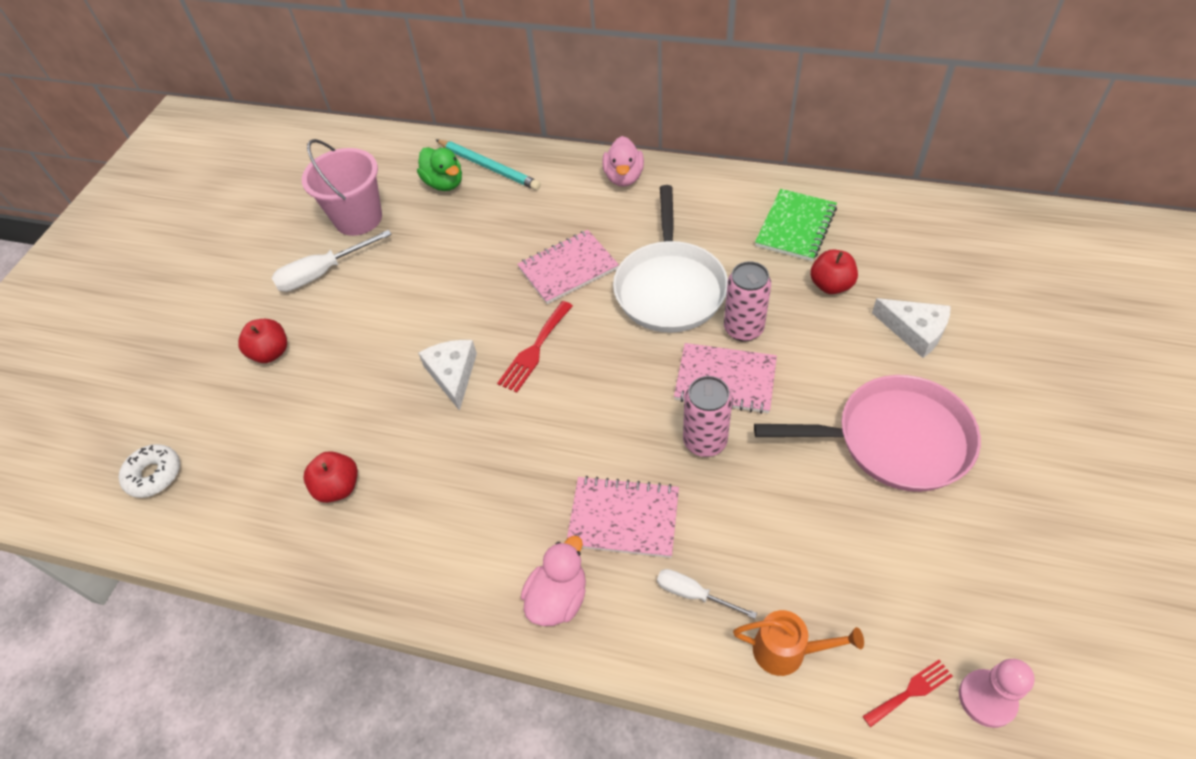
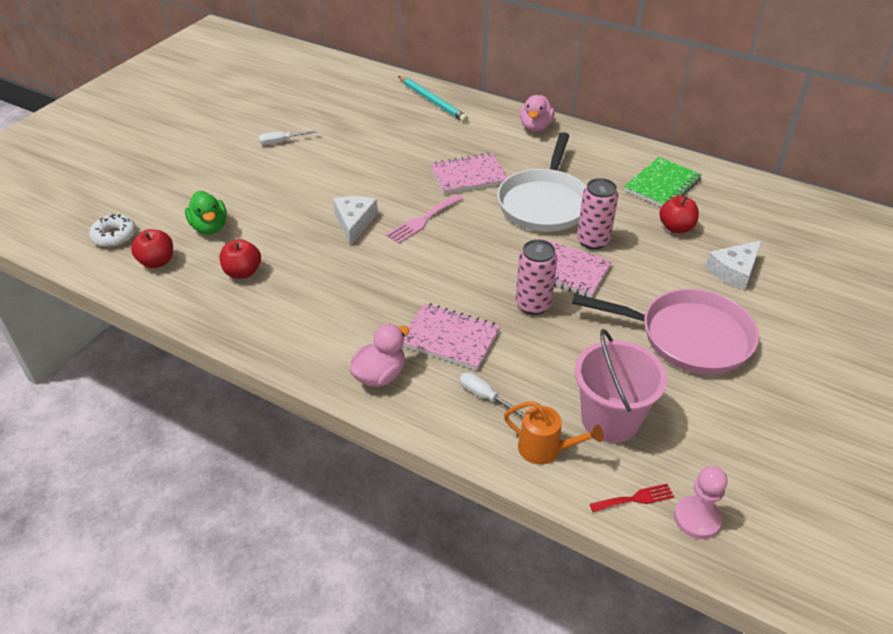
camera: 10 degrees right, 10 degrees down
(271, 353) = (225, 182): red apple -> red apple (157, 262)
(322, 273) = (282, 142): white screwdriver -> white screwdriver, size x0.61
(358, 218) = (321, 114): pink bucket -> pink bucket (610, 419)
(444, 183) = (394, 105): green duck -> green duck (210, 227)
(534, 350) = (423, 220): red fork -> pink fork
(914, 331) = (734, 271): white cheese -> white cheese turned 90 degrees clockwise

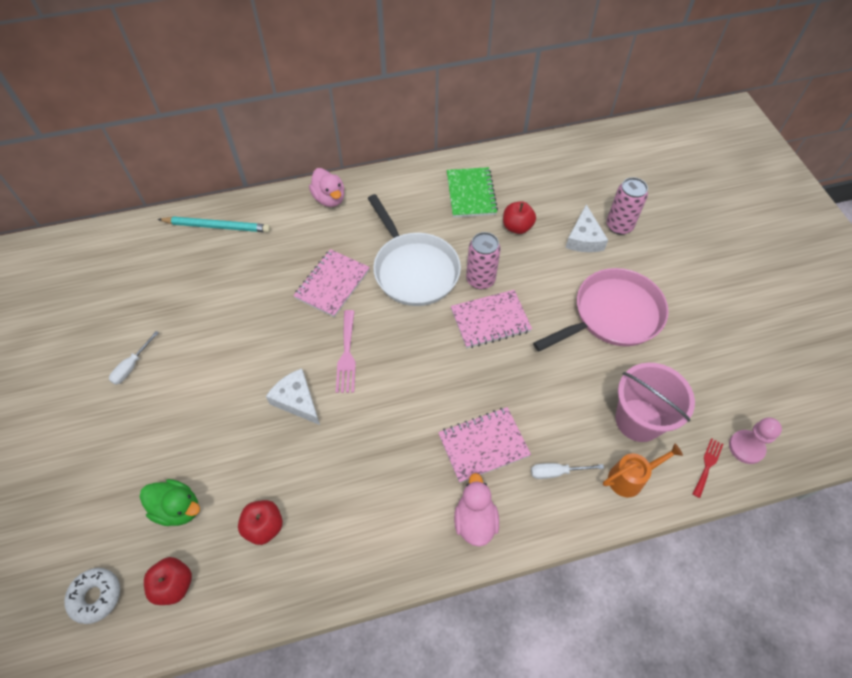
camera: 45 degrees left, 15 degrees up
(533, 305) = (502, 368): pink can -> pink can (619, 226)

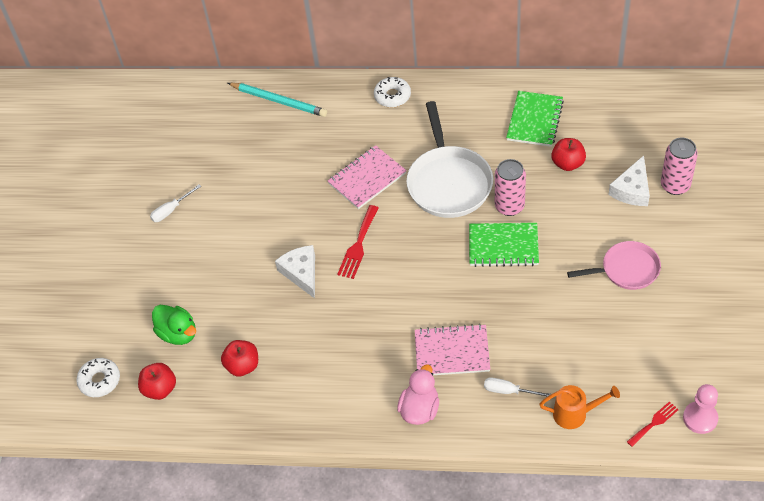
camera: 25 degrees right, 5 degrees down
(329, 199) = (392, 96): pink duck -> white donut
(347, 355) = (358, 245): pink fork -> red fork
(490, 320) = (503, 246): pink notebook -> green notebook
(613, 315) = (626, 270): pink pan -> pink pan, size x0.62
(638, 420) = (606, 368): pink bucket -> none

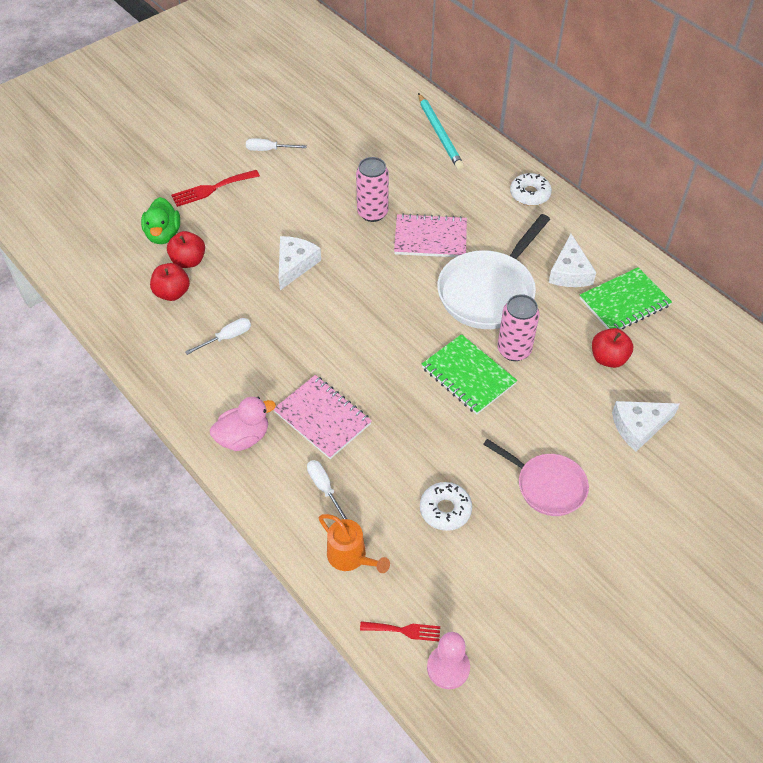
camera: 40 degrees right, 0 degrees up
(100, 381) = (79, 222): white donut -> white donut (445, 510)
(160, 389) = (104, 260): red apple -> red apple (188, 261)
(322, 360) = (227, 337): none -> white screwdriver
(358, 245) = (360, 280): red fork -> red fork (211, 189)
(480, 128) = (569, 272): none -> white cheese
(675, 185) = (684, 457): pink can -> pink can (372, 213)

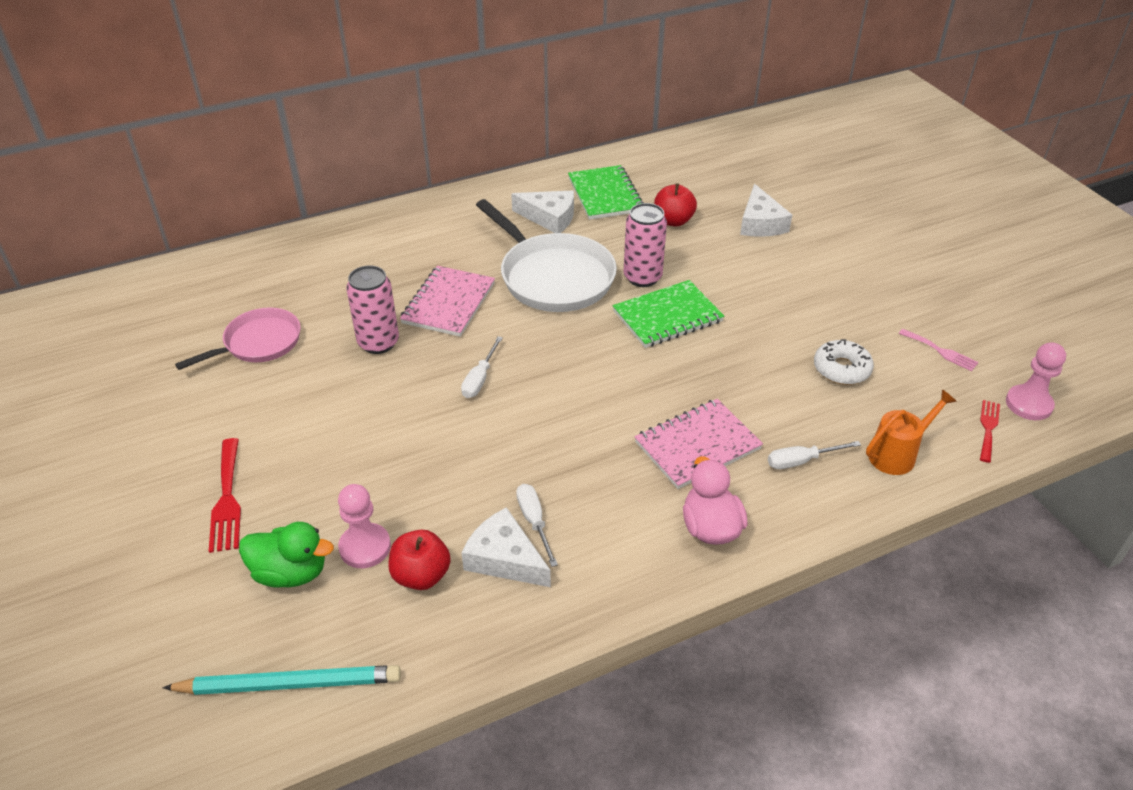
camera: 75 degrees left, 10 degrees down
(188, 261) = (365, 547): red apple -> pink pawn
(268, 150) = (187, 422): white screwdriver -> white screwdriver (480, 379)
(295, 265) = (432, 430): white cheese -> white cheese (504, 558)
(440, 133) = (275, 261): turquoise pencil -> turquoise pencil (289, 683)
(499, 591) = (941, 351): none -> pink fork
(530, 194) = (422, 218): white donut -> none
(547, 486) = (820, 293): pink pan -> pink pan (258, 343)

